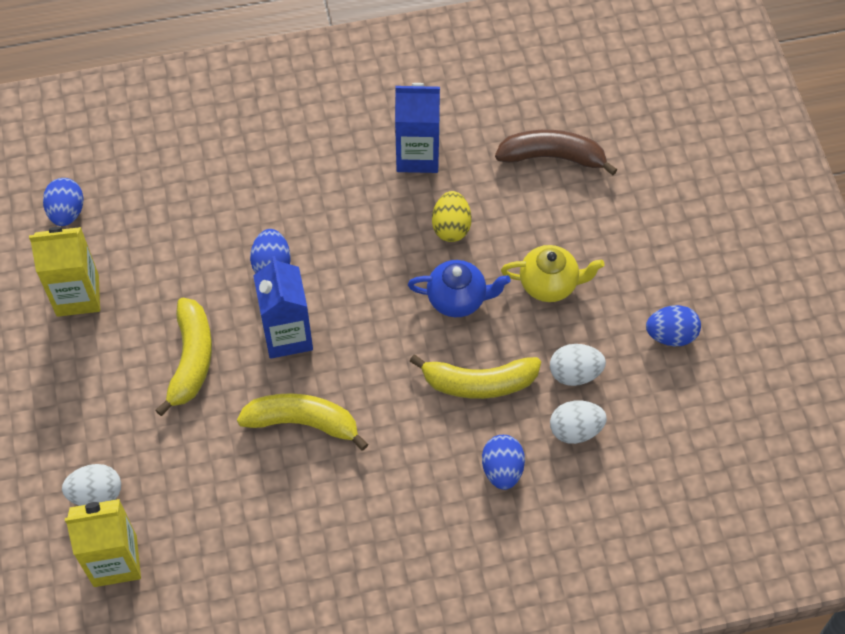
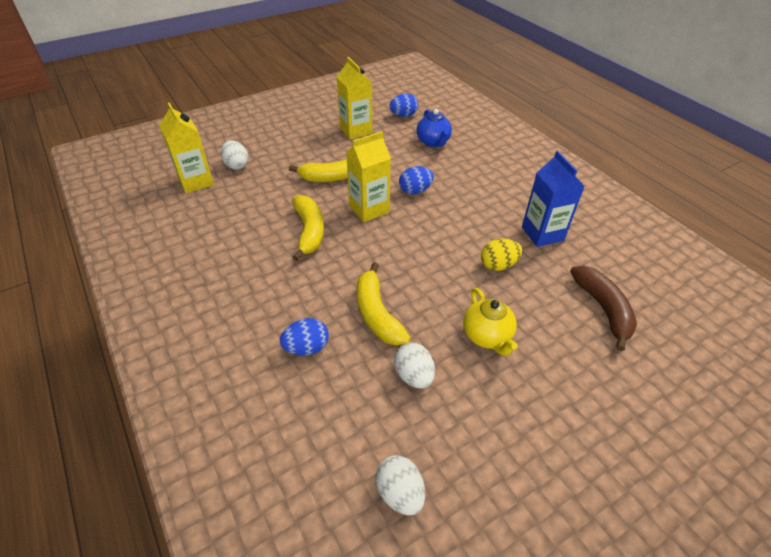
camera: 70 degrees right, 15 degrees down
(287, 335) = (369, 209): blue carton -> yellow carton
(457, 299) = (441, 283): blue teapot -> blue teapot (433, 142)
(575, 430) = (360, 390): white egg -> white egg (400, 493)
(671, 335) = (490, 444): blue egg -> none

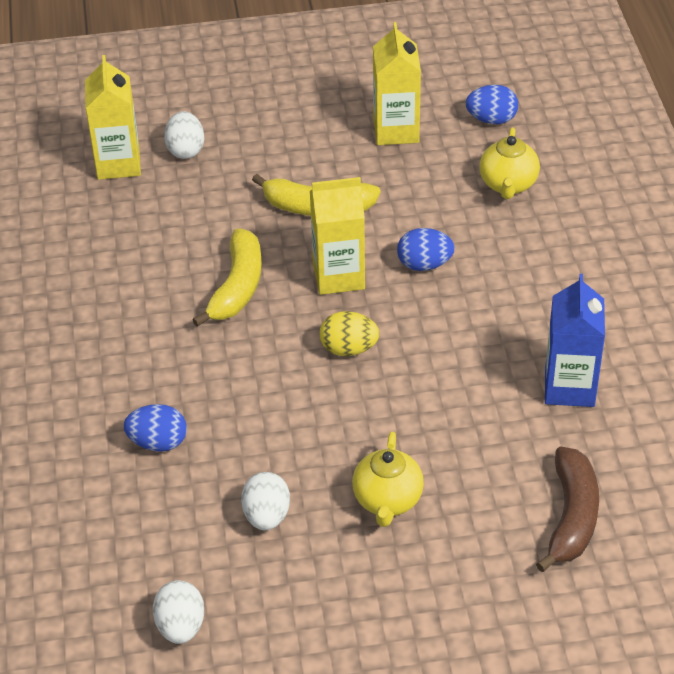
camera: 25 degrees right, 0 degrees up
(377, 314) = (265, 428): yellow banana -> none
(433, 142) = (508, 185): blue teapot -> yellow teapot
(498, 265) = (469, 413): yellow egg -> yellow egg (349, 349)

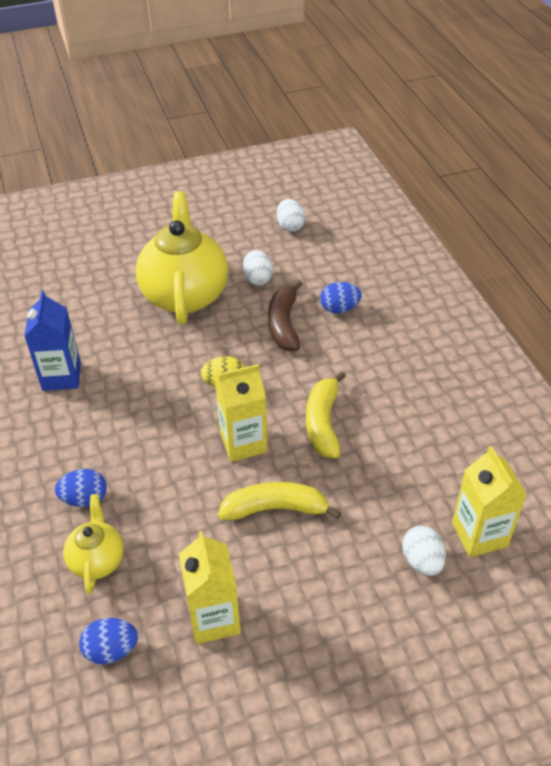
camera: 170 degrees right, 0 degrees up
(387, 500) = (185, 295): yellow teapot -> yellow teapot, size x2.02
(424, 264) = (173, 462): blue egg -> blue egg (85, 499)
(571, 516) = (70, 299): brown banana -> brown banana (284, 324)

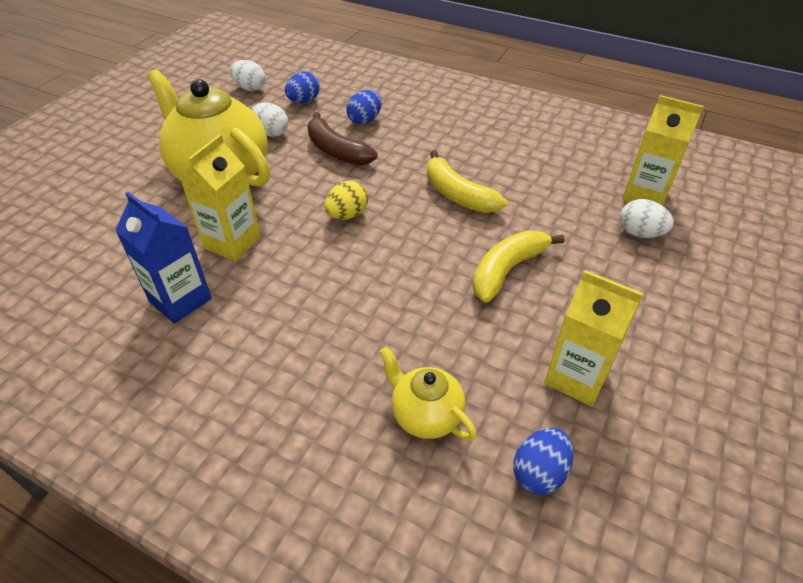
camera: 45 degrees left, 0 degrees up
(85, 499) = (344, 378): blue egg -> blue egg (304, 101)
(243, 443) = (419, 244): yellow carton -> yellow carton (232, 242)

